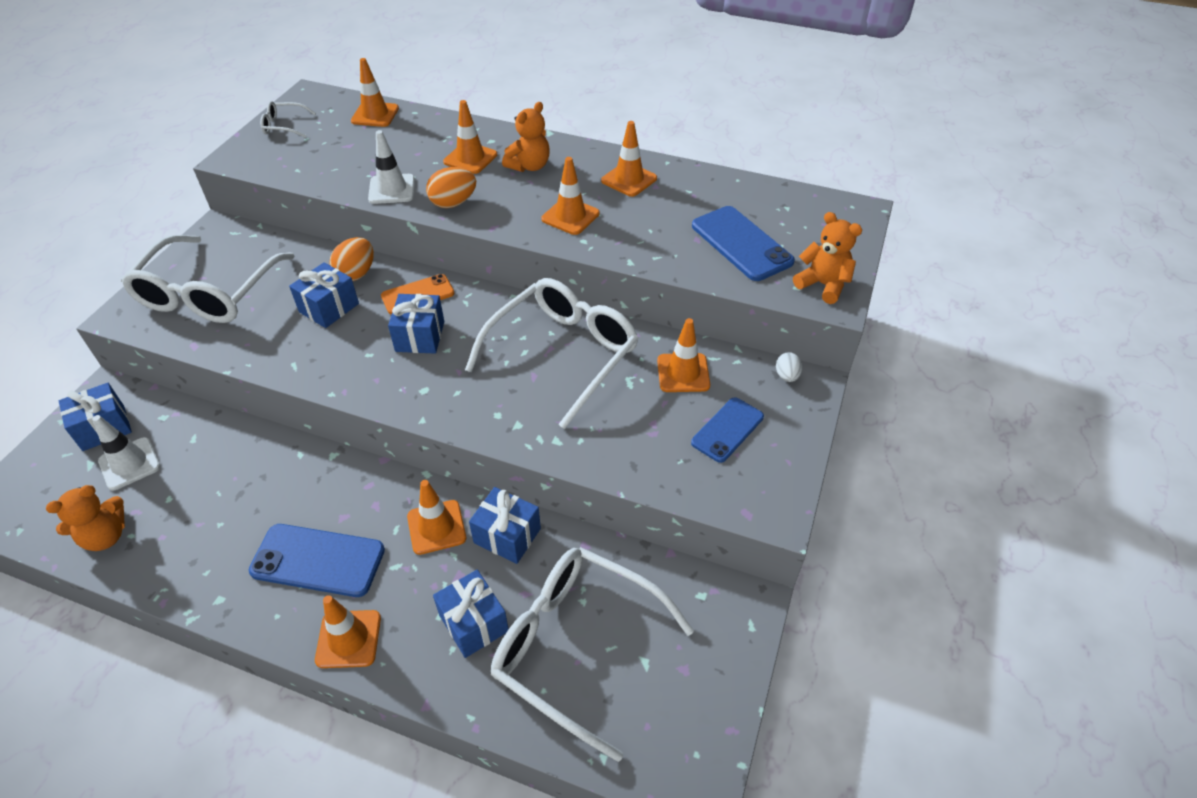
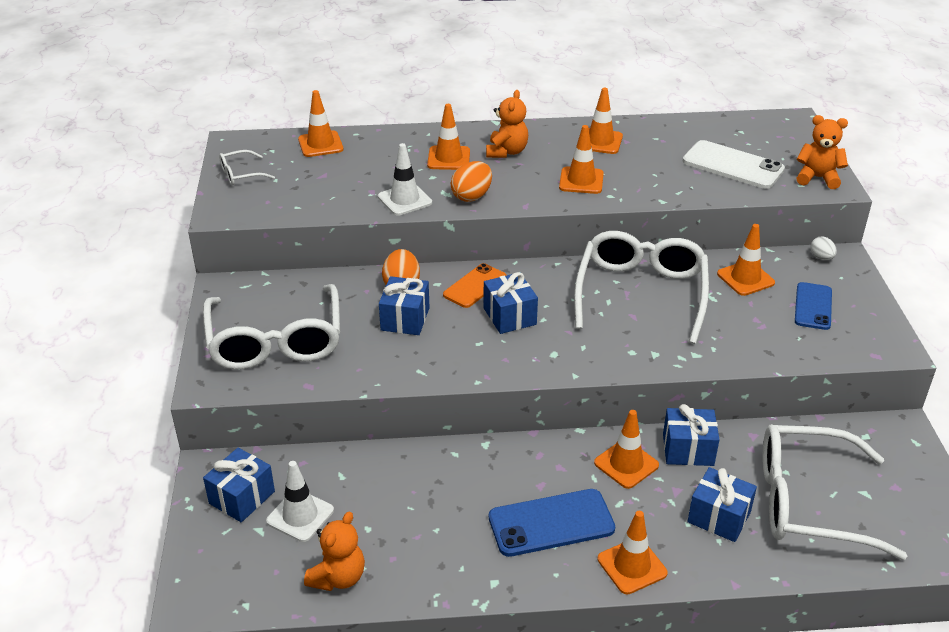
camera: 25 degrees left, 10 degrees down
(741, 244) = (732, 165): blue phone -> white phone

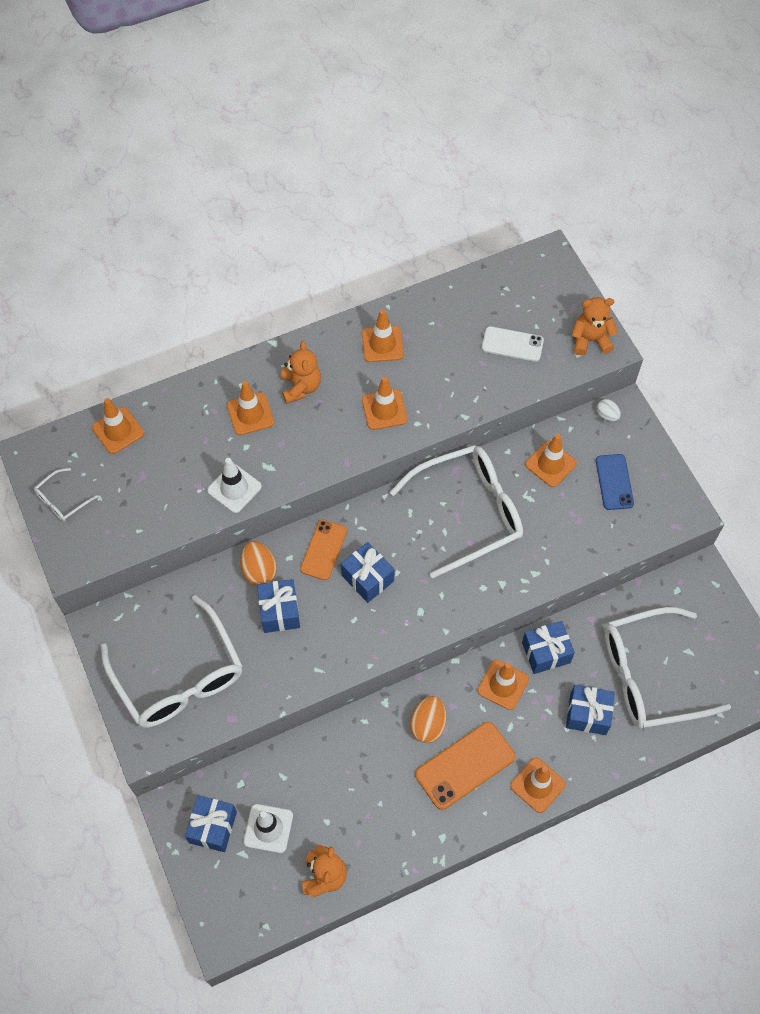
camera: 20 degrees left, 25 degrees up
(471, 196) = (293, 464): orange egg -> orange egg (428, 725)
(551, 523) = (465, 765): blue phone -> orange phone
(641, 293) = (469, 512): white glasses -> white glasses turned 75 degrees clockwise
(732, 165) = (512, 344): white phone -> white phone, size x0.66

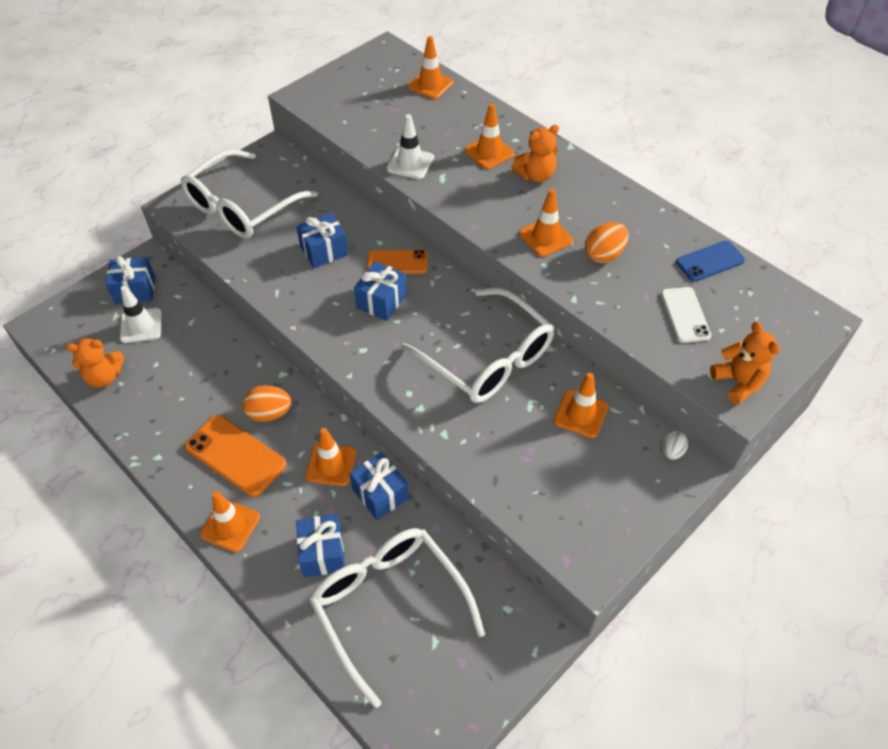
camera: 70 degrees right, 10 degrees down
(62, 500) = (353, 75): white glasses -> none
(259, 570) = (358, 226): orange egg -> orange egg (604, 255)
(382, 344) = (617, 216): orange traffic cone -> none
(614, 482) = (591, 480): blue phone -> blue phone (710, 261)

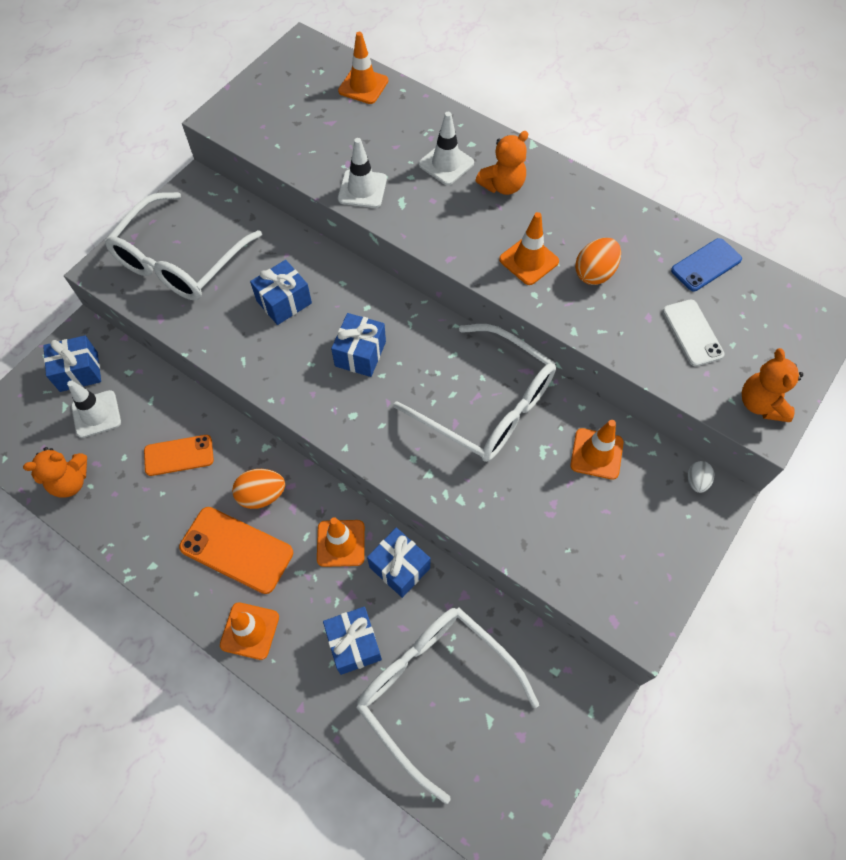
camera: 10 degrees left, 10 degrees up
(397, 262) = (367, 305): orange phone -> orange phone (179, 455)
(489, 152) = (446, 164): orange traffic cone -> white traffic cone
(738, 382) = (761, 403): orange teddy bear -> orange teddy bear turned 150 degrees counterclockwise

